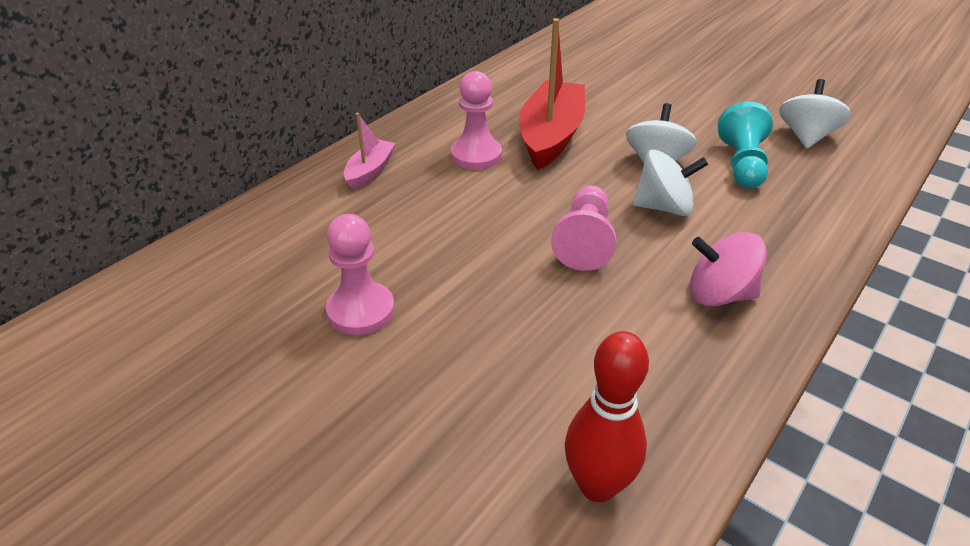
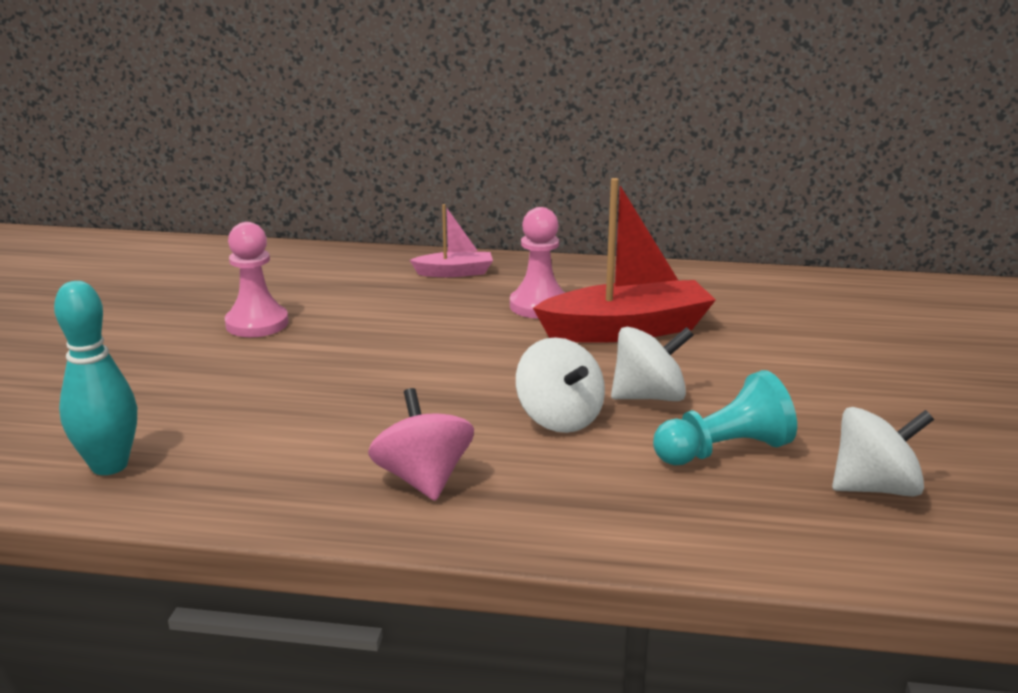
camera: 60 degrees right, 15 degrees down
(584, 241) = (446, 389): pink pawn -> none
(597, 485) = (109, 465): red bowling pin -> turquoise bowling pin

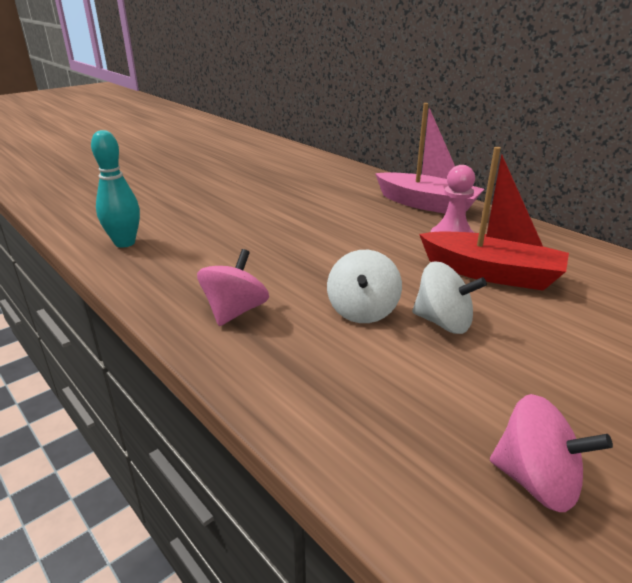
camera: 40 degrees right, 5 degrees up
(257, 324) = (284, 200): pink pawn -> none
(454, 273) = (427, 204): pink boat -> pink boat, size x1.94
(724, 451) = (444, 384): turquoise pawn -> none
(875, 488) = (536, 481): white spinning top -> pink spinning top

